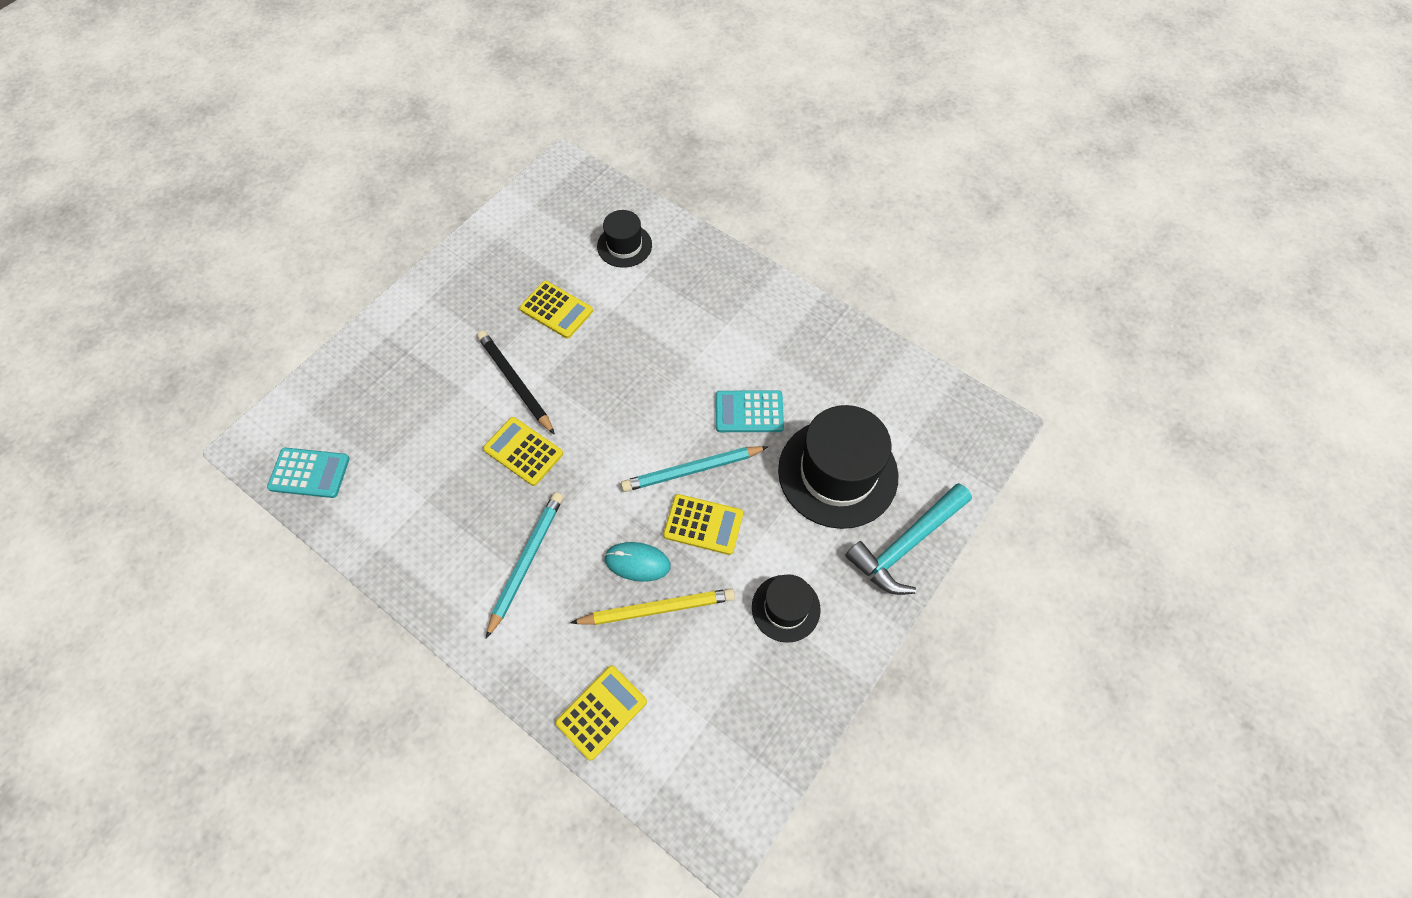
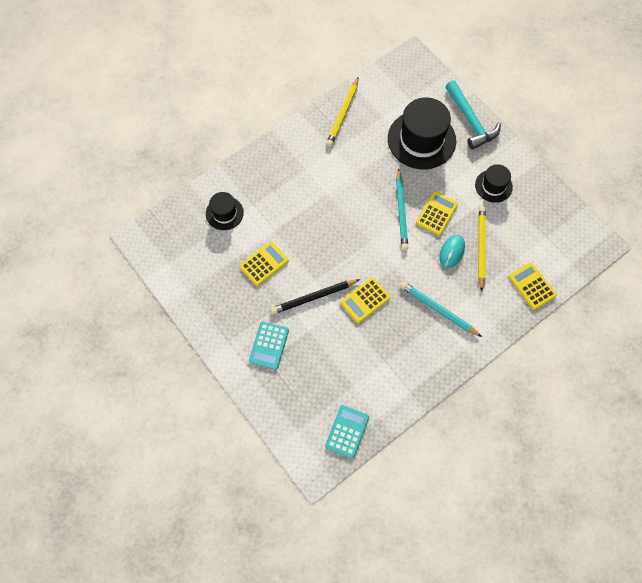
camera: 75 degrees left, 5 degrees up
(749, 412) = (371, 173): turquoise calculator -> turquoise calculator (269, 345)
(842, 349) = (342, 114): none -> yellow pencil

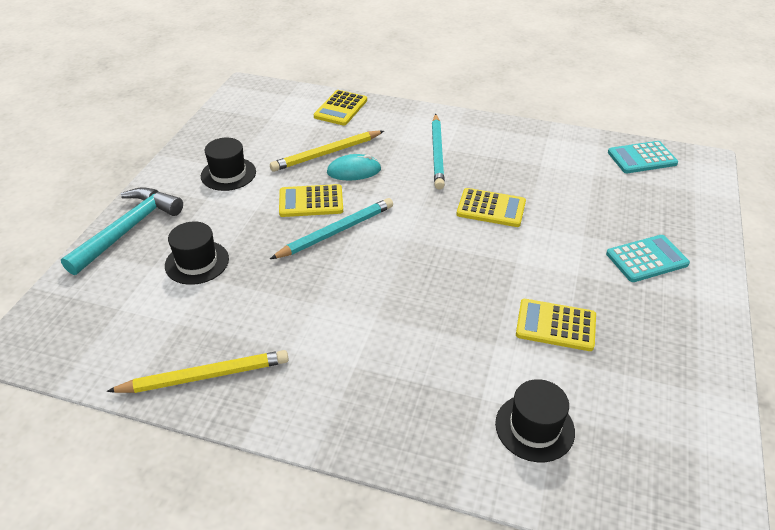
camera: 125 degrees left, 25 degrees down
(313, 297) = (540, 252): black pencil -> none
(421, 139) = (197, 262): black hat -> black hat, size x0.53

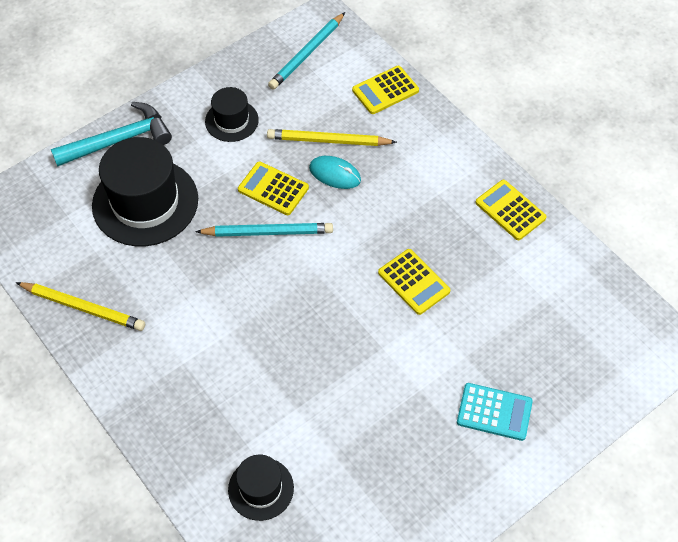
camera: 35 degrees right, 15 degrees up
(197, 262) = (145, 202): black hat -> black hat, size x1.88
(437, 154) = (423, 194): turquoise pencil -> turquoise pencil (306, 53)
(555, 325) = (356, 422): yellow calculator -> yellow calculator (510, 210)
(642, 158) = (612, 307): turquoise calculator -> none

